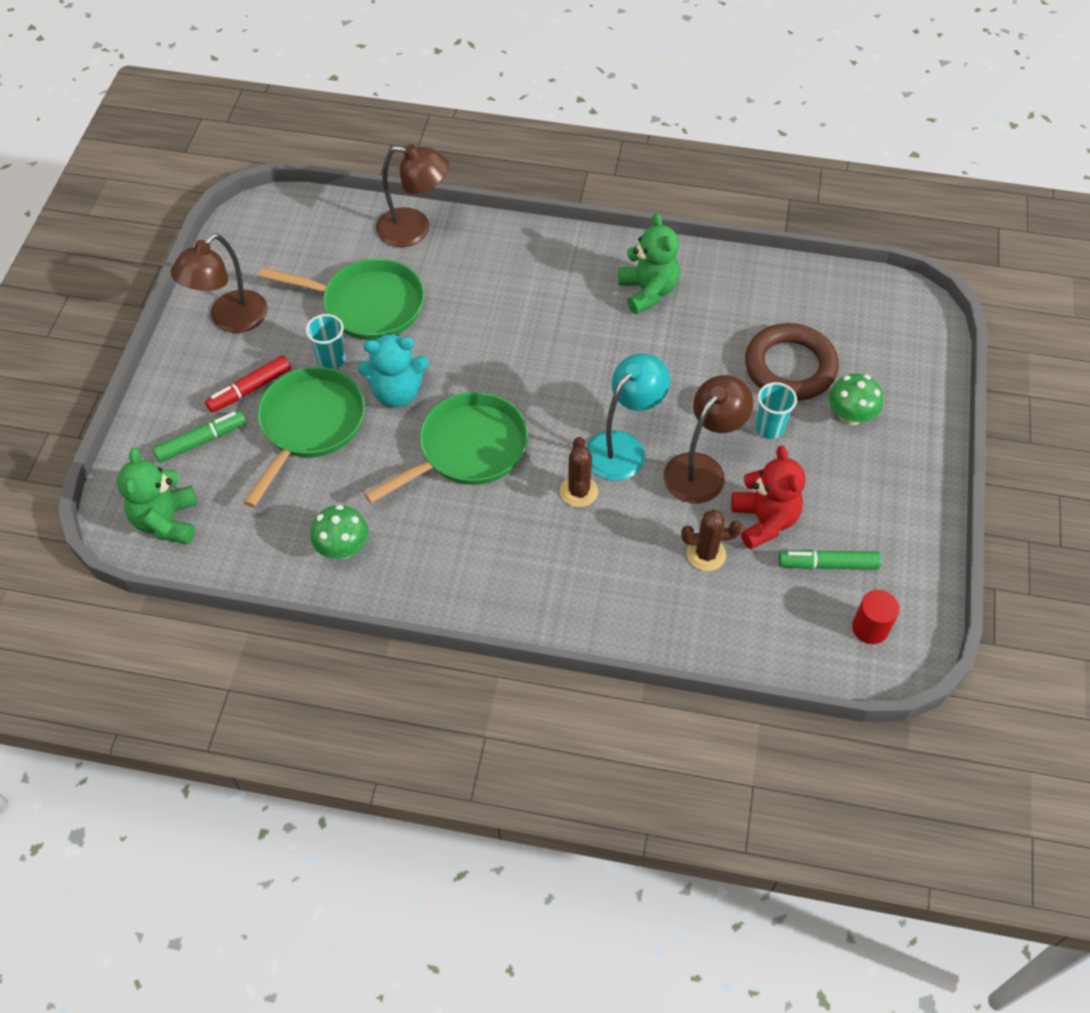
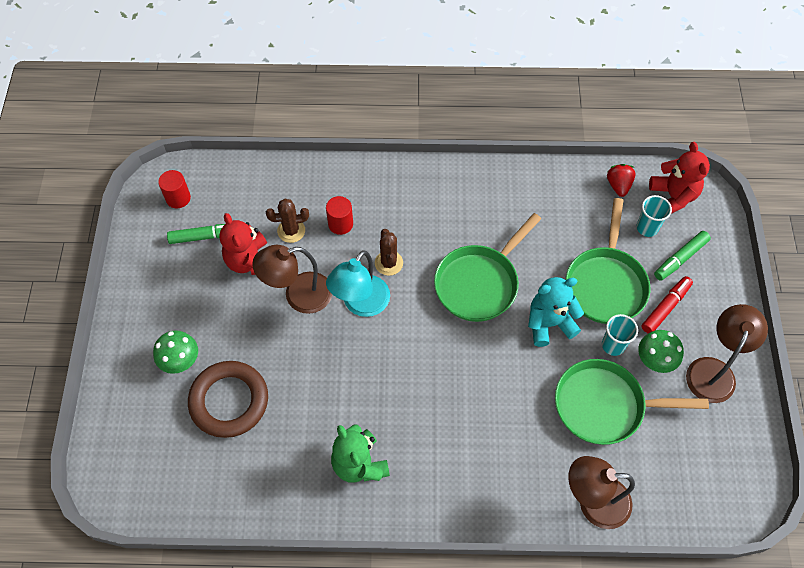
camera: 170 degrees right, 5 degrees up
(167, 521) = (673, 197): green teddy bear -> red teddy bear
(233, 548) = (618, 185): none -> red strawberry
(343, 548) = (544, 197): green mushroom -> green mushroom (655, 360)
(636, 553) = (340, 224): none -> red cylinder
(702, 469) = (298, 295): brown lamp -> brown lamp turned 45 degrees clockwise
(769, 428) = (246, 339): turquoise cup -> turquoise cup (647, 228)

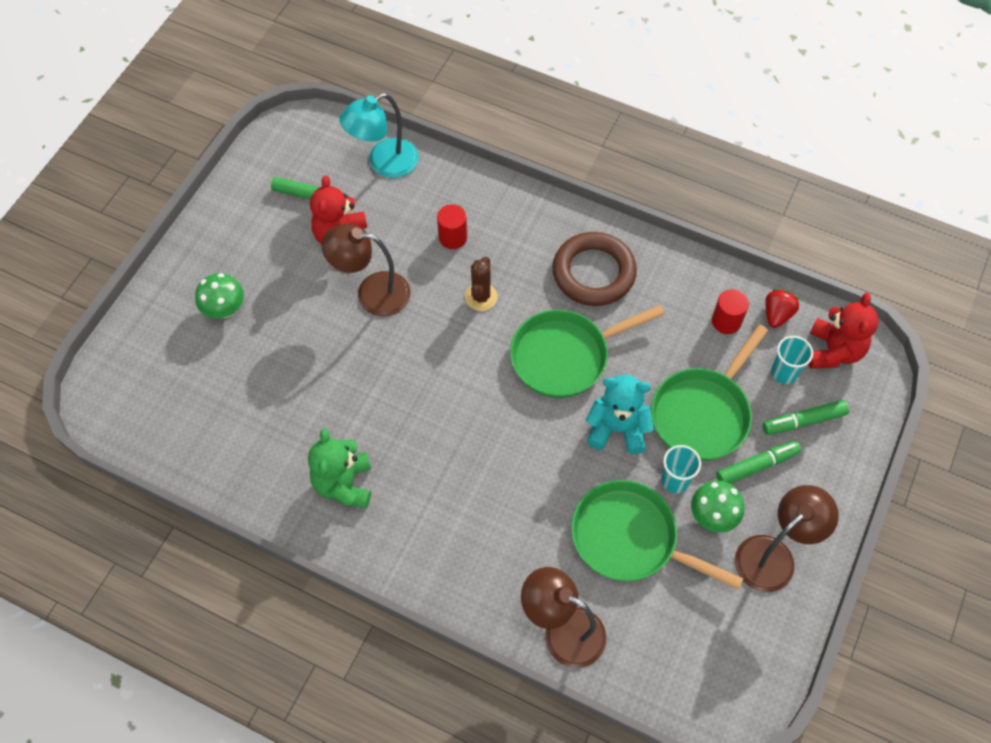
camera: 25 degrees right, 0 degrees up
(178, 198) = (304, 148): red cylinder -> red cylinder (726, 321)
(229, 401) = (250, 368): brown ring -> brown ring (593, 273)
(291, 231) = (399, 224): brown cactus -> none
(361, 304) = (430, 327): turquoise lamp -> turquoise lamp (384, 163)
(665, 307) = (757, 466): red marker -> green marker

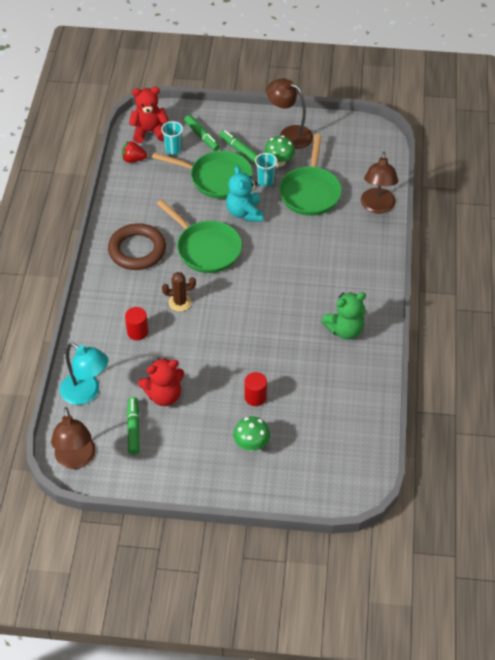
camera: 110 degrees left, 10 degrees down
(372, 292) = (201, 362): brown lamp -> brown lamp (76, 460)
(726, 321) = (148, 180): red cylinder -> red cylinder (255, 397)

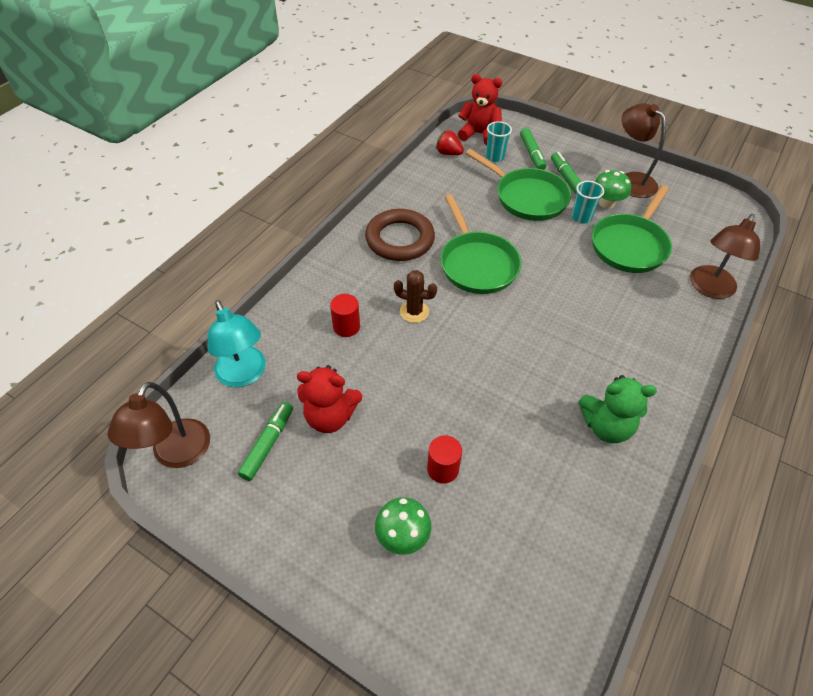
camera: 25 degrees right, 0 degrees up
(244, 213) = (541, 242): turquoise teddy bear -> none

